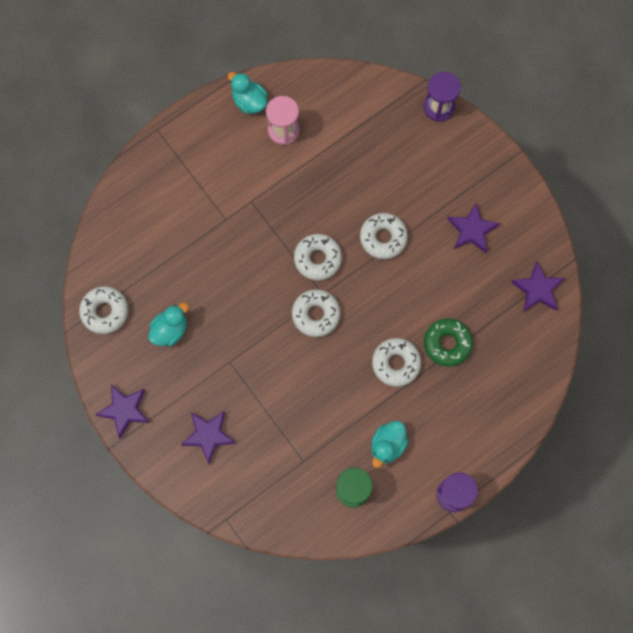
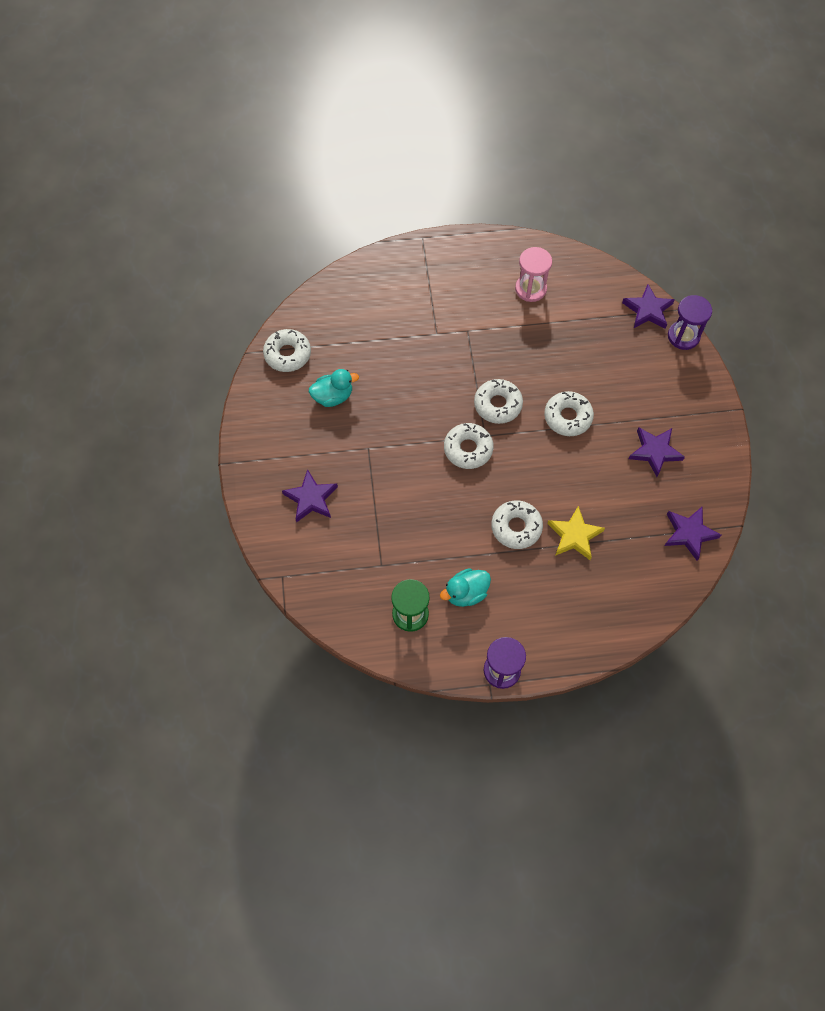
camera: 30 degrees right, 10 degrees down
(125, 410) = (253, 440): purple star -> purple star (648, 310)
(249, 101) = (514, 253): turquoise duck -> none
(447, 344) = (574, 535): green donut -> yellow star

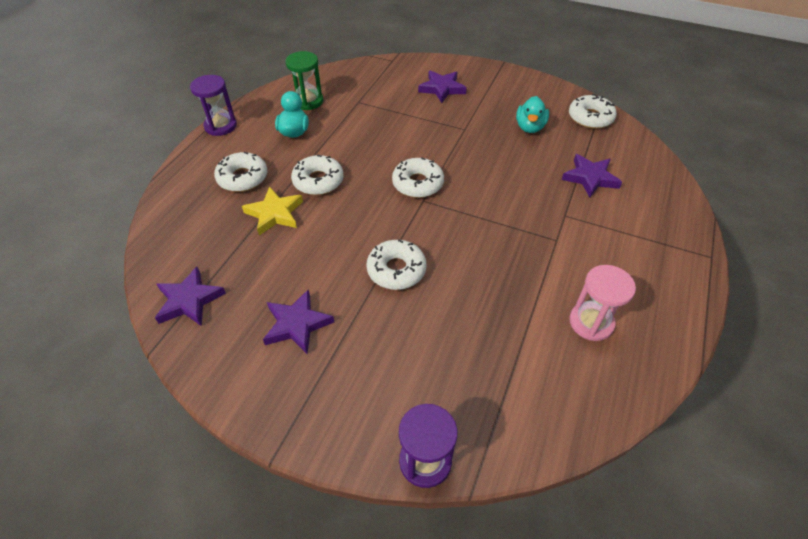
camera: 120 degrees right, 15 degrees down
(497, 405) = (450, 223): white donut -> white donut (242, 178)
(648, 310) = (493, 441): purple star -> purple star (590, 178)

